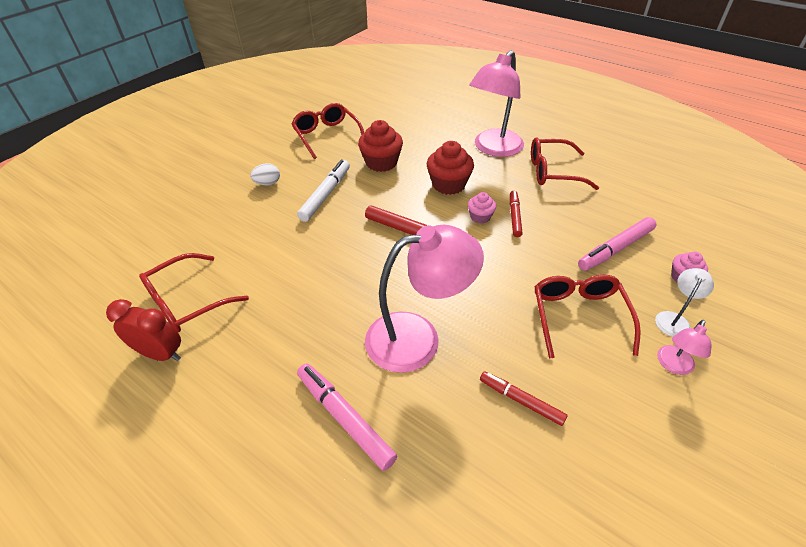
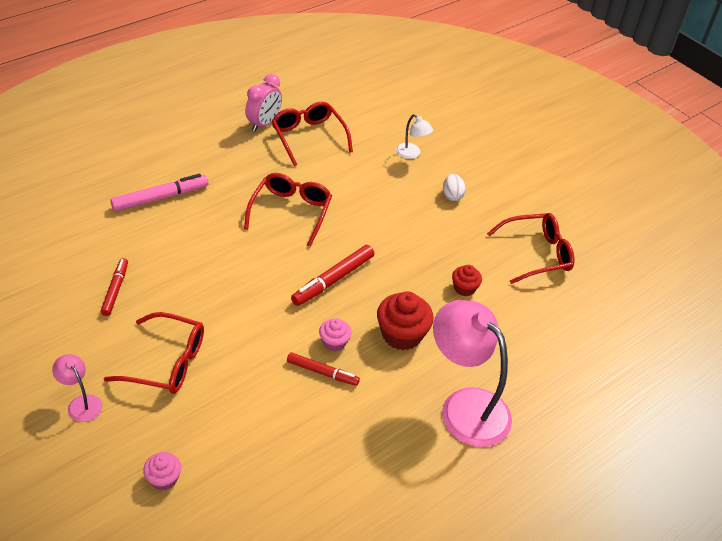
camera: 100 degrees right, 0 degrees up
(160, 353) = (263, 124): red clock -> pink clock
(326, 195) = (418, 233): white marker -> none
(381, 163) = (464, 288): red cupcake -> red cupcake, size x0.57
(418, 337) = (205, 250): pink lamp -> none
(521, 400) = (115, 290): red marker -> red marker turned 45 degrees counterclockwise
(554, 172) = (393, 450): red glasses -> red glasses (290, 212)
(615, 249) = (232, 440): pink marker -> none
(674, 319) = (122, 435): white lamp -> white lamp (411, 154)

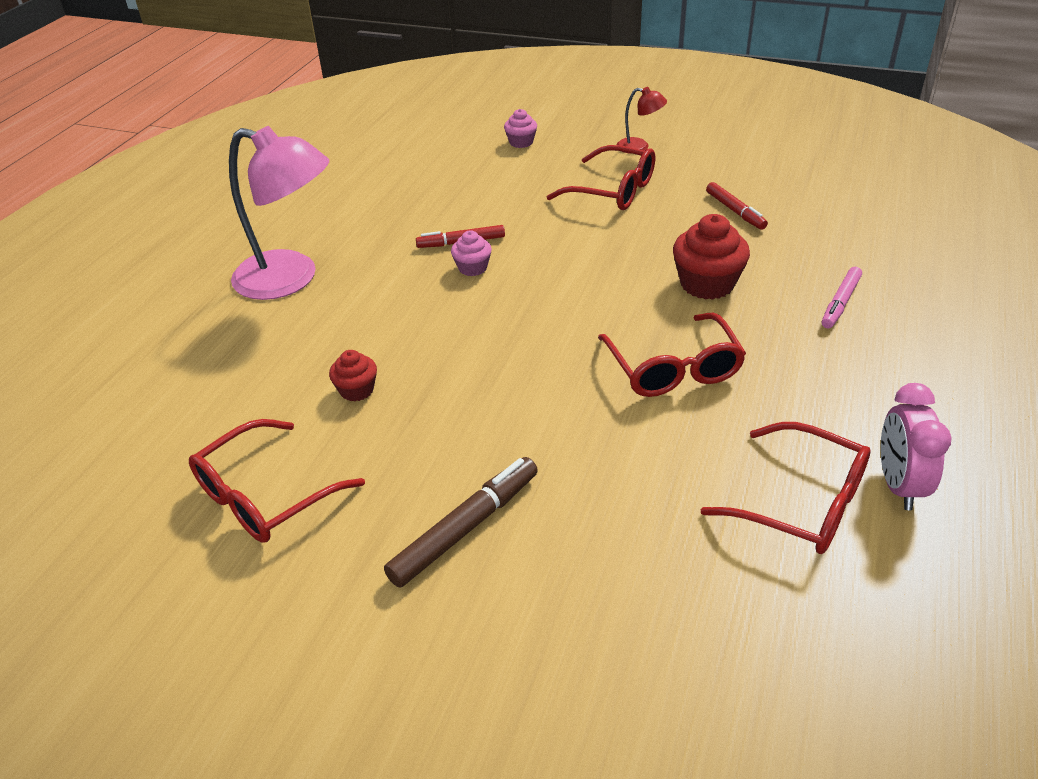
camera: 155 degrees right, 5 degrees down
(81, 403) = (639, 147): pink lamp -> red lamp
(160, 198) = (840, 303): pink marker -> pink marker, size x0.66
(165, 362) = (612, 190): red glasses -> red glasses turned 135 degrees counterclockwise
(333, 280) = (532, 320): red marker -> none
(401, 334) = (403, 306): red cupcake -> red cupcake (707, 284)
(411, 154) = (602, 578): white lamp -> none
(452, 195) = (466, 528): white egg -> brown marker

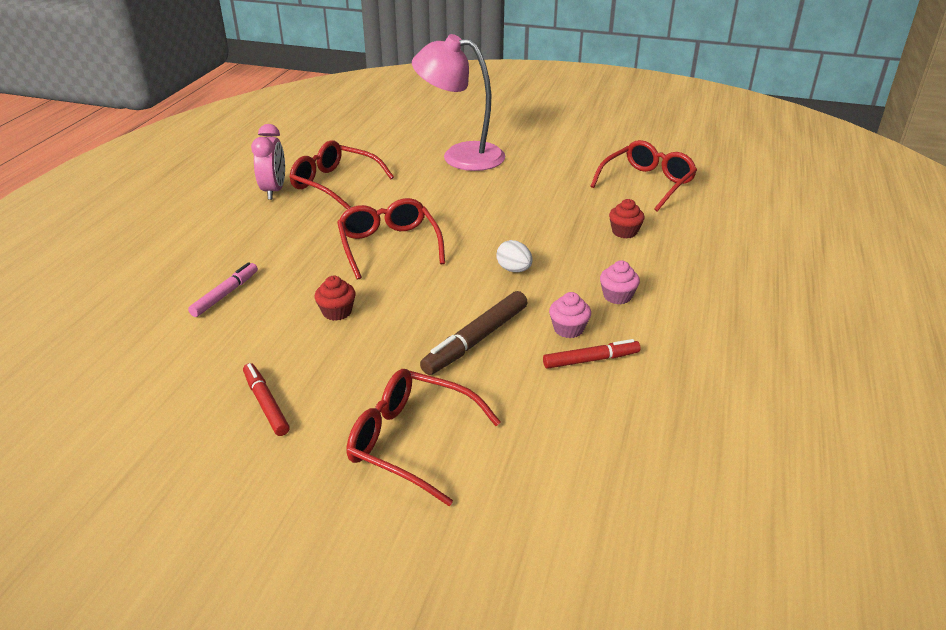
camera: 175 degrees right, 5 degrees down
(291, 279) = (748, 317): pink lamp -> pink lamp (460, 156)
(466, 528) = (524, 173): brown marker -> brown marker (476, 340)
(515, 333) = (514, 270): none -> white egg
(521, 142) = (556, 565): pink cupcake -> pink cupcake (617, 296)
(639, 147) = (355, 547): red lamp -> none
(707, 284) = (337, 312): red cupcake -> red cupcake, size x0.57

